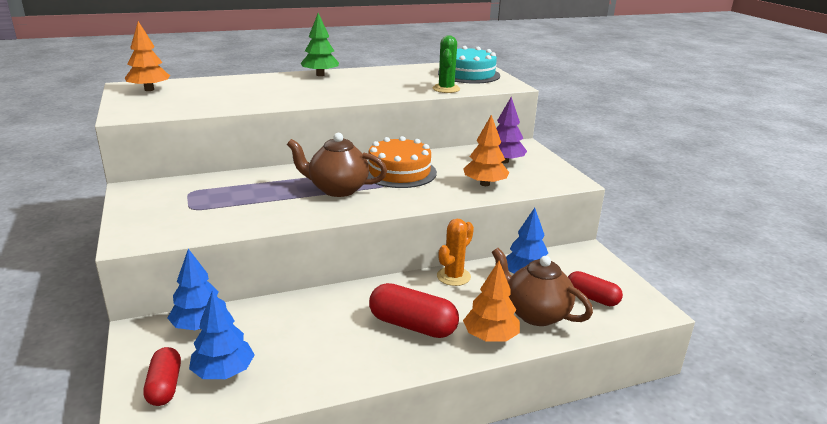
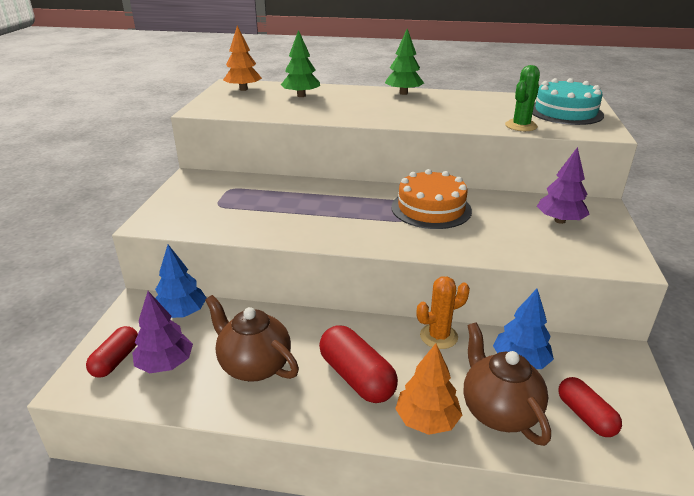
camera: 30 degrees right, 5 degrees up
(221, 88) = (301, 96): none -> green tree
(223, 372) = (165, 364): blue tree -> purple tree
(337, 189) = (354, 214): brown teapot -> brown teapot (254, 365)
(484, 184) = (513, 243): orange tree -> none

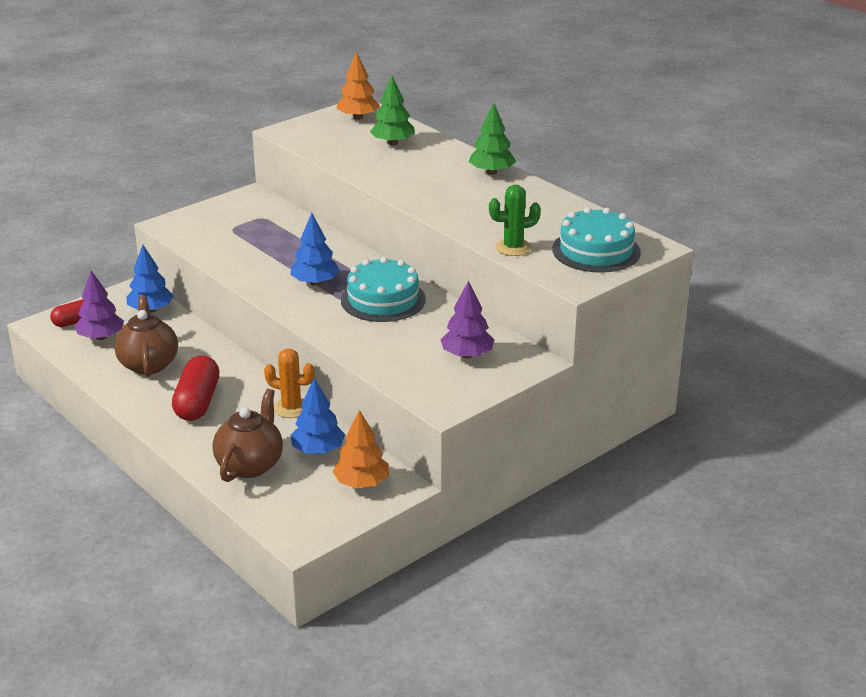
camera: 40 degrees right, 0 degrees up
(360, 217) = (315, 282): none -> blue tree
(427, 420) = (200, 445): orange tree -> orange tree (362, 483)
(431, 208) = (383, 300): orange cake -> turquoise cake
(585, 416) = (299, 497): red capsule -> none

